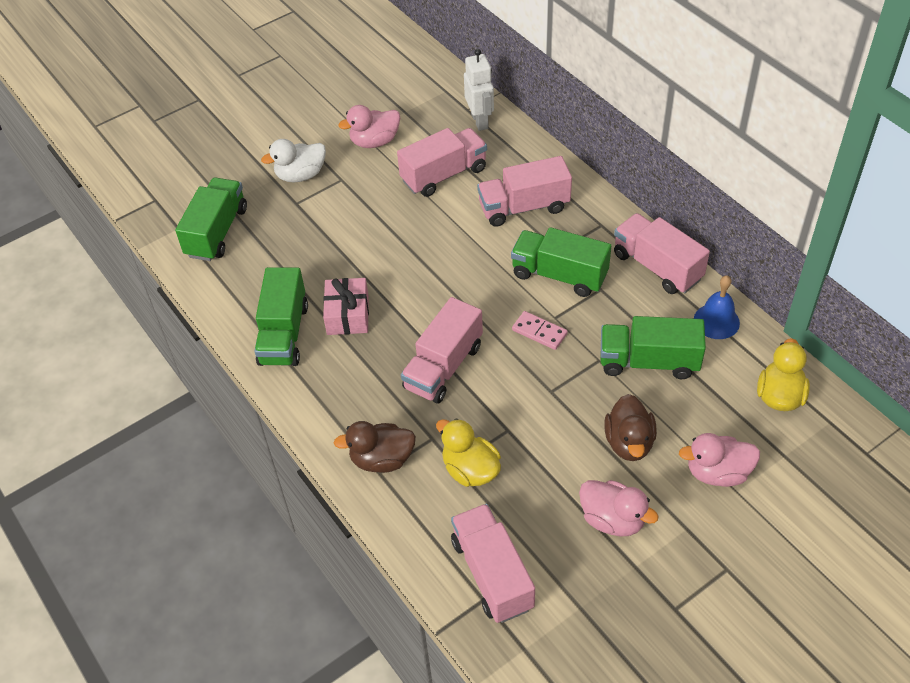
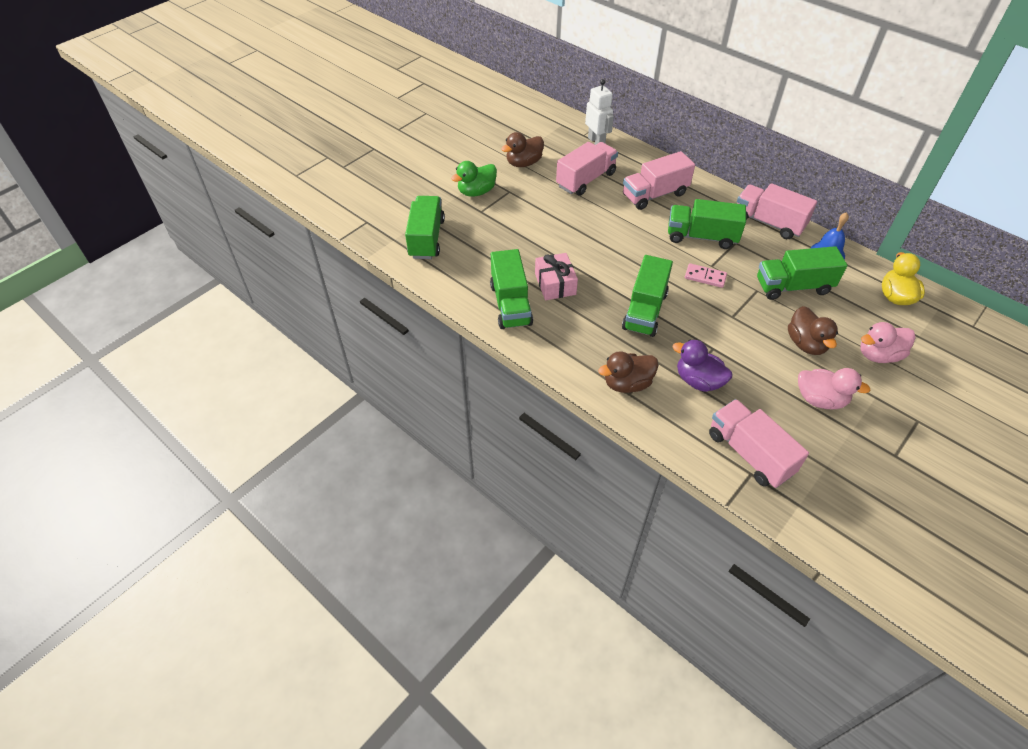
camera: 15 degrees left, 0 degrees up
(300, 175) = (476, 192): white duck -> green duck
(374, 141) = (524, 163): pink duck -> brown duck
(443, 367) = (644, 311): pink truck -> green truck
(470, 470) = (698, 381): yellow duck -> purple duck

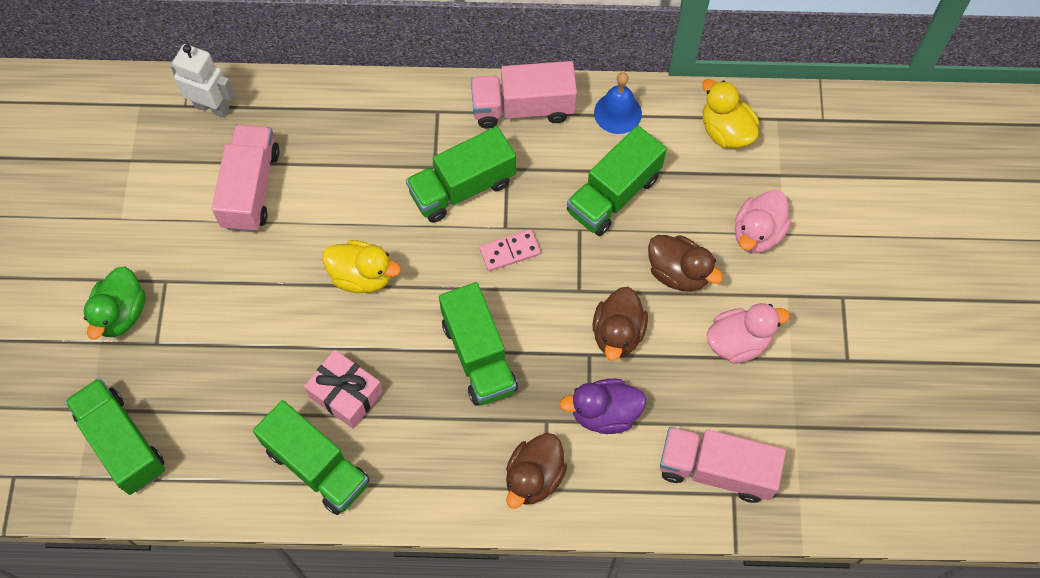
camera: 40 degrees left, 15 degrees up
(524, 163) = (144, 215): brown duck -> brown duck (617, 334)
(610, 242) = (362, 276): none -> yellow duck
(654, 195) = (357, 154): pink truck -> none

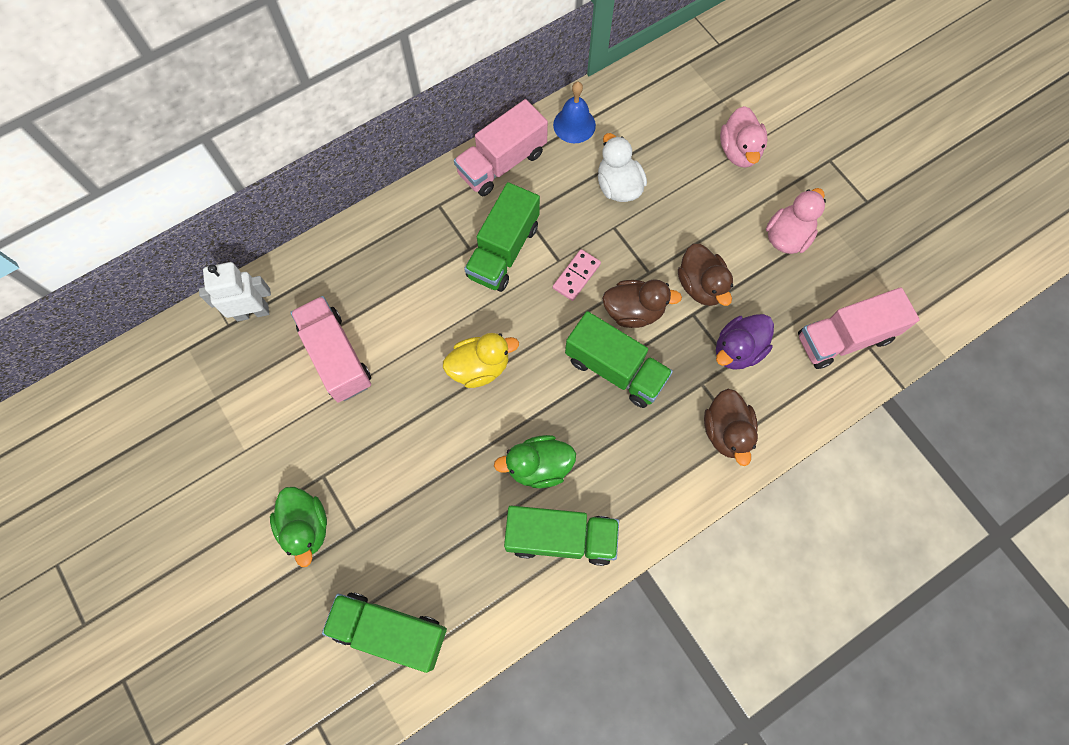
camera: 35 degrees left, 5 degrees up
(346, 394) = (538, 466): pink gift -> green duck
(613, 194) = (618, 186): green truck -> white duck
(678, 273) = (708, 214): brown duck -> brown duck (633, 311)
(725, 131) = (660, 92): yellow duck -> none

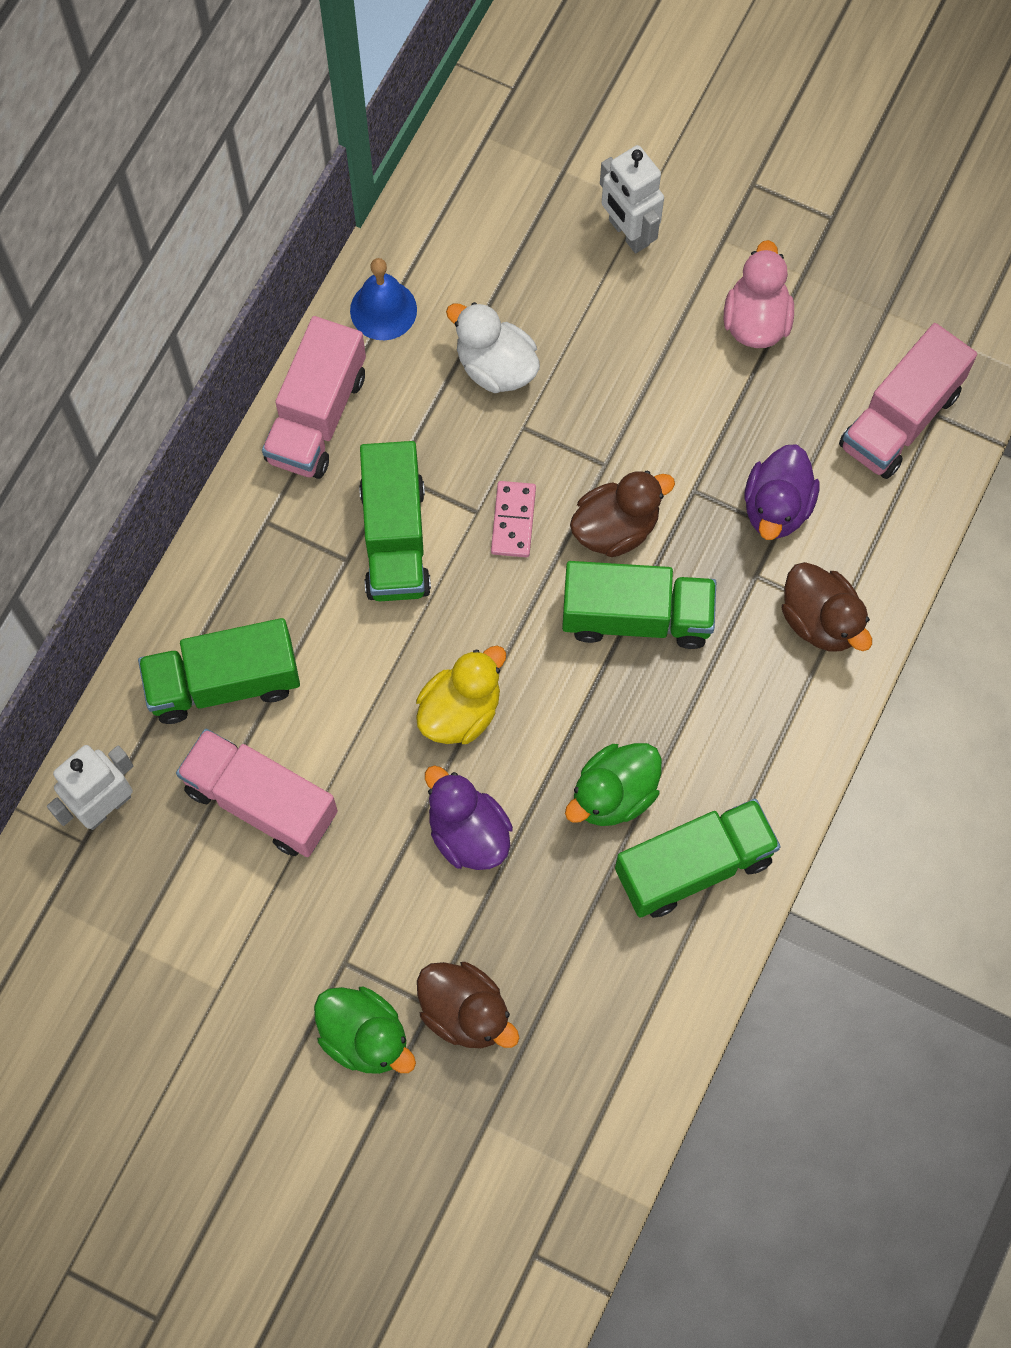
camera: 30 degrees left, 0 degrees up
(390, 631) = (553, 1097): green truck -> green truck (224, 683)
(440, 440) = (468, 833): none -> purple duck
(701, 286) = (682, 447): brown duck -> brown duck (465, 1012)
(739, 151) = (628, 233): pink duck -> white robot

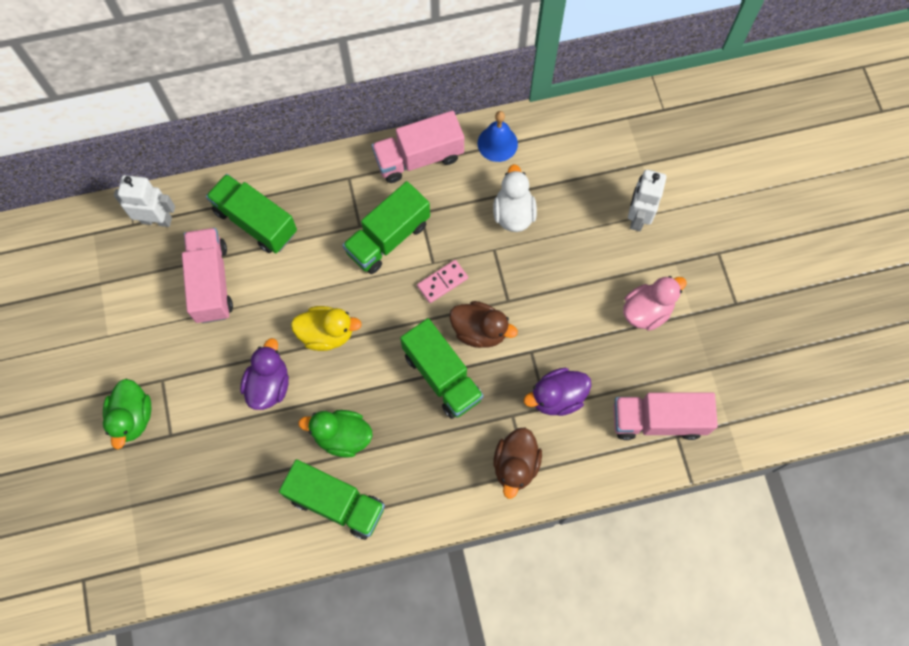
camera: 50 degrees right, 0 degrees up
(465, 1012) = (179, 453): brown duck -> none

